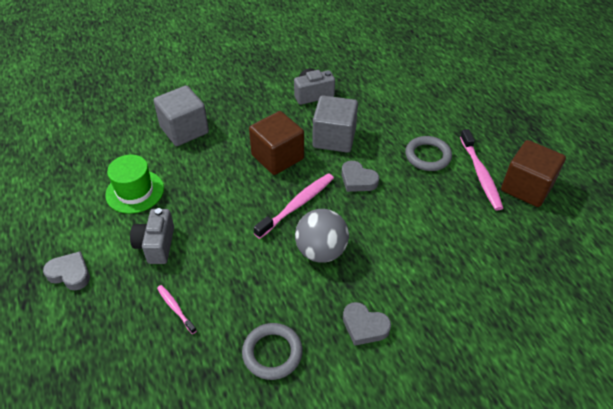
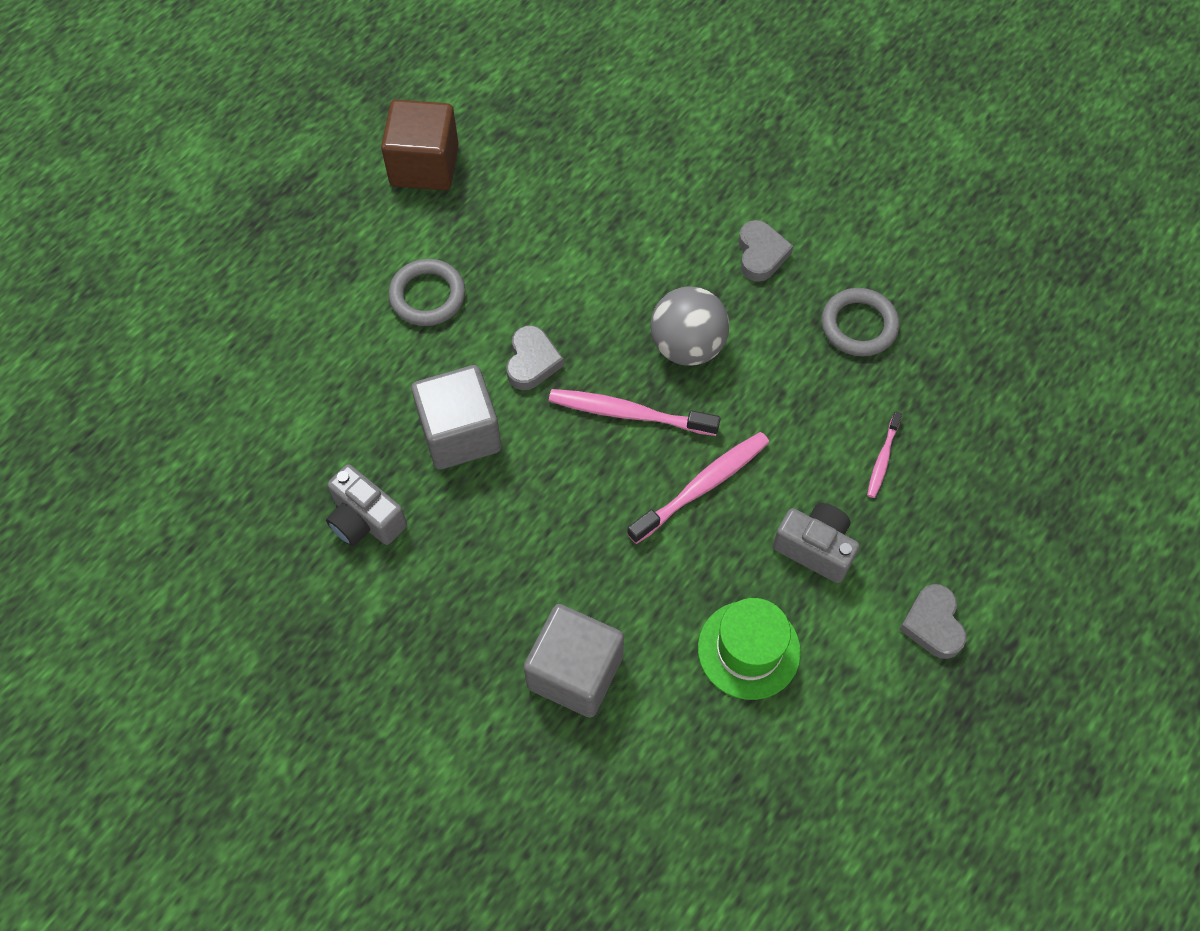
camera: 120 degrees left, 15 degrees up
(156, 245) = (815, 548): grey camera -> grey camera turned 120 degrees counterclockwise
(277, 157) = (550, 490): brown cube -> none
(480, 174) = (429, 222): pink toothbrush -> pink toothbrush (702, 486)

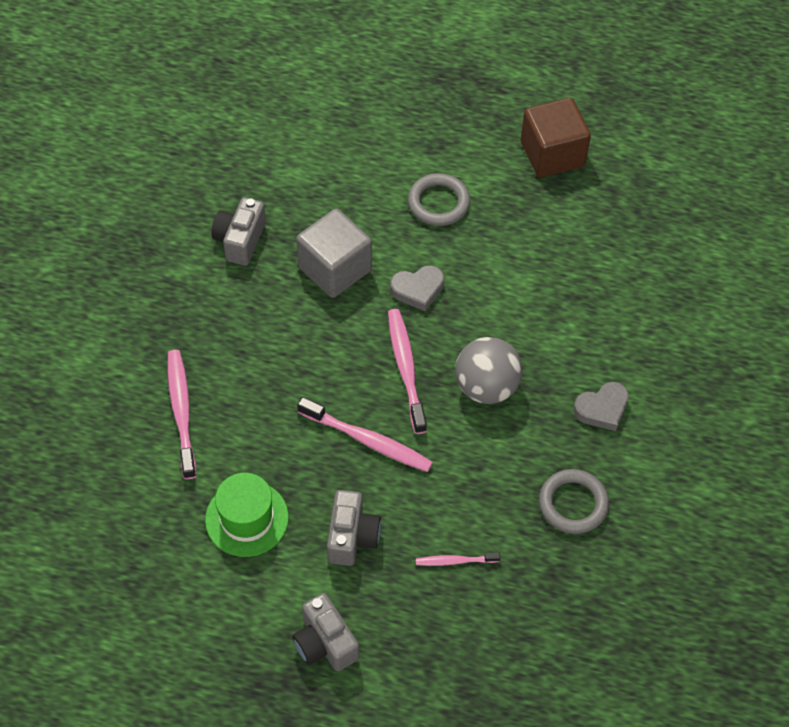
camera: 65 degrees right, 5 degrees down
(575, 672) = (181, 411): grey cube -> pink toothbrush
(933, 624) = (325, 643): grey heart -> grey camera

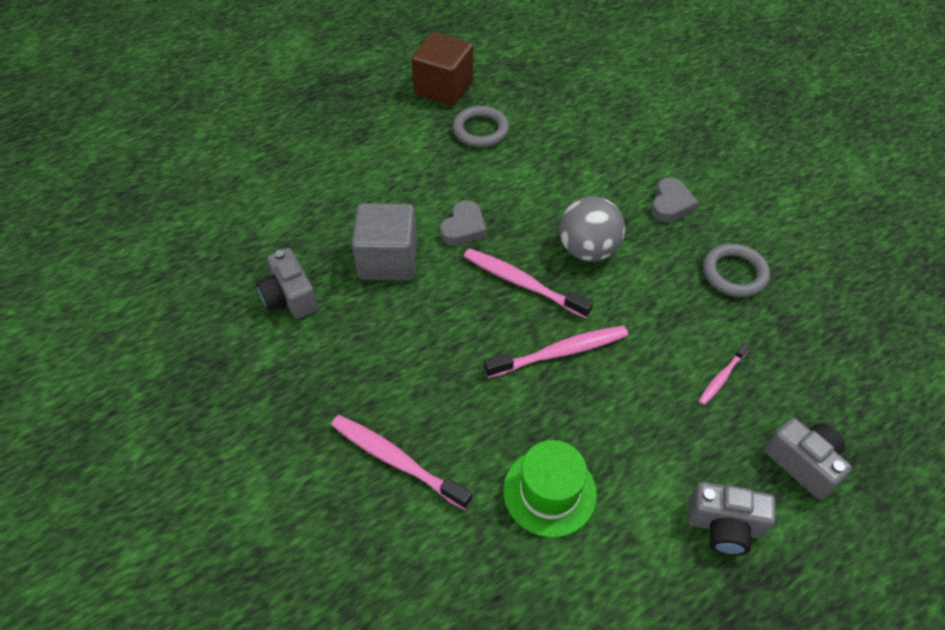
camera: 45 degrees left, 5 degrees down
(352, 537) = (638, 429): grey camera -> grey camera (803, 463)
(438, 203) = (407, 166): grey ring -> grey ring (480, 130)

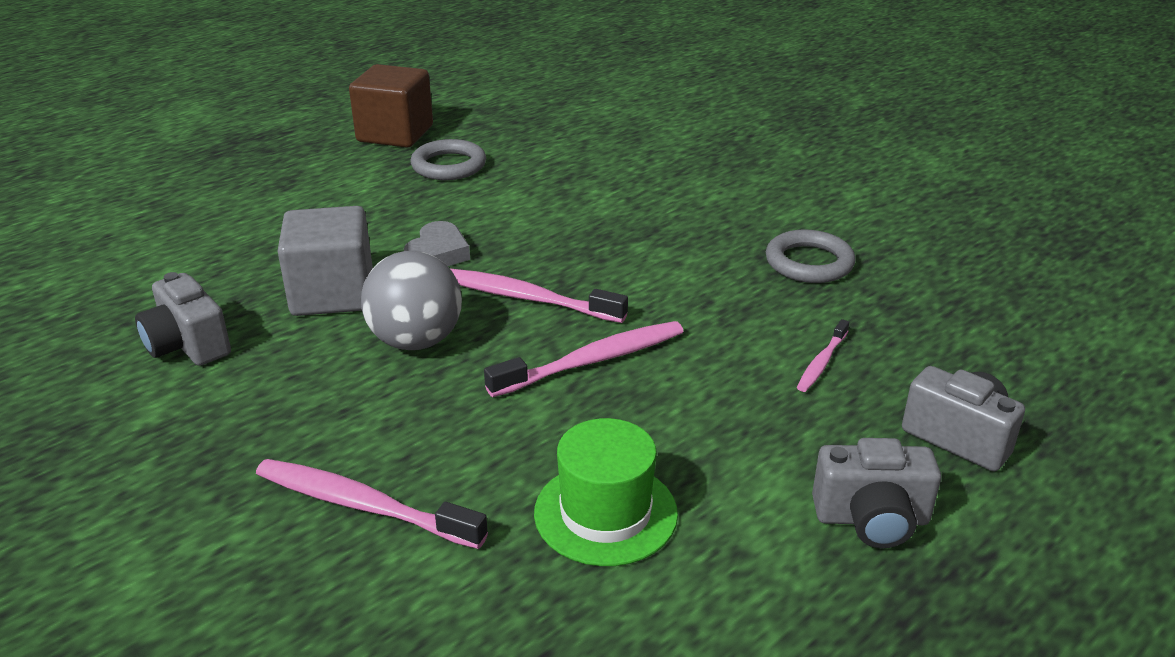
camera: 10 degrees left, 20 degrees down
(588, 250) = (611, 259): grey ball -> grey ball (416, 341)
(671, 204) = (710, 209): grey heart -> none

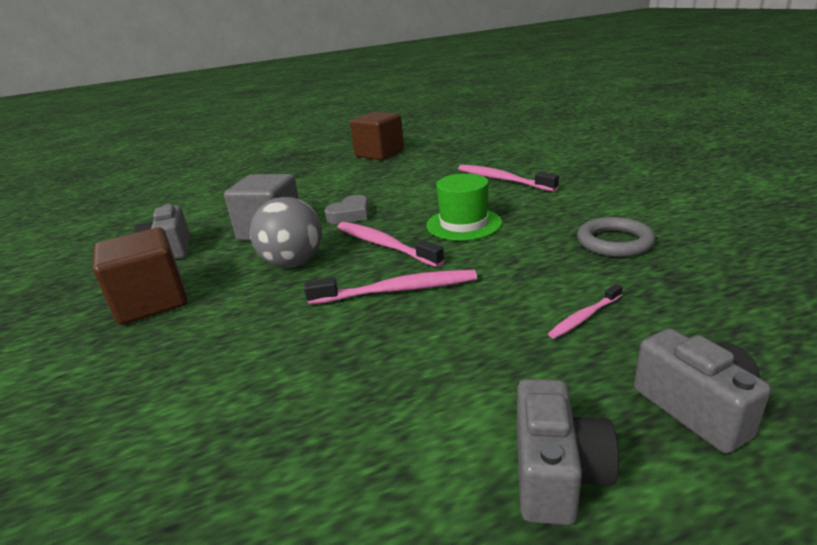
camera: 25 degrees right, 5 degrees down
(249, 429) = (152, 302): none -> brown cube
(363, 505) = (164, 364): pink toothbrush -> pink toothbrush (502, 180)
(449, 165) = (396, 170): grey ring -> none
(605, 513) = (318, 408): green hat -> green hat (463, 224)
(871, 519) = (556, 473): grey camera -> grey camera turned 105 degrees counterclockwise

